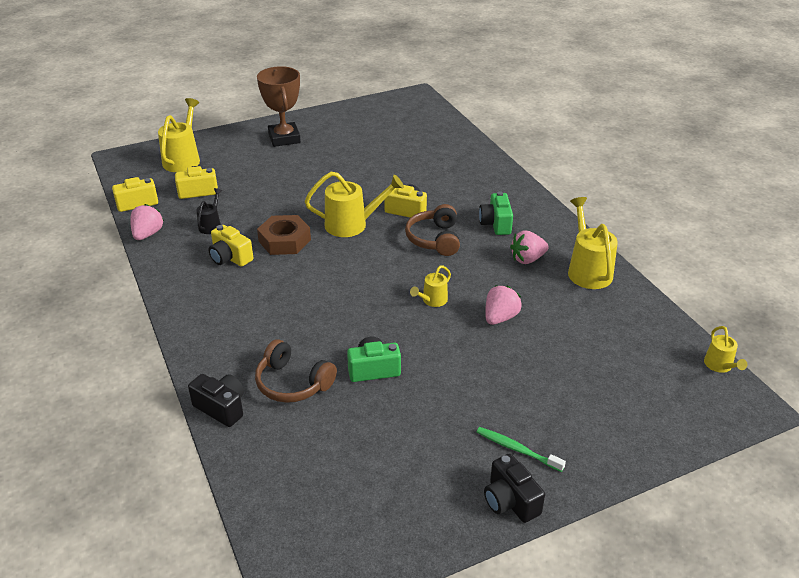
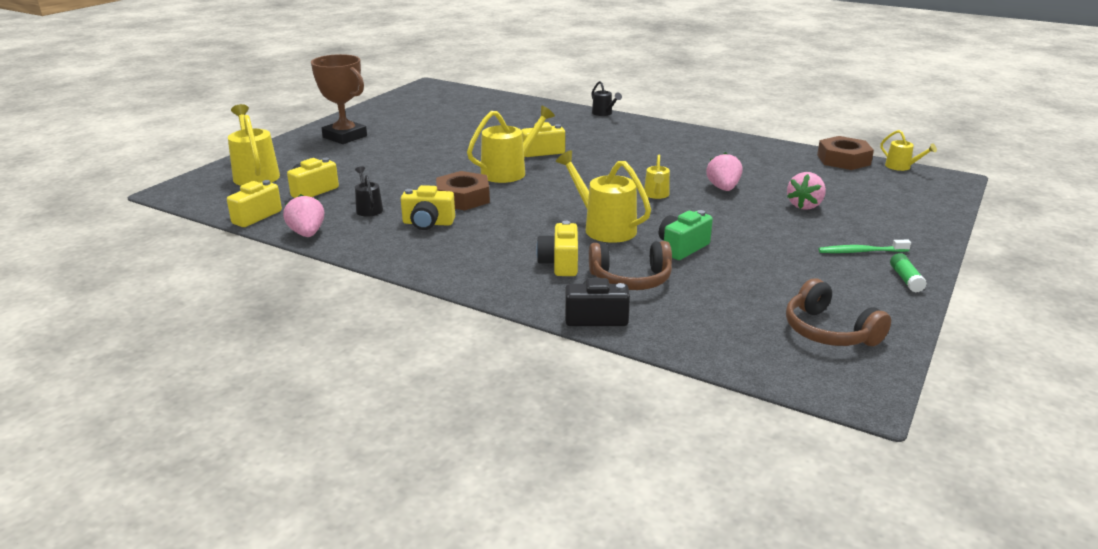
camera: 35 degrees left, 10 degrees down
(265, 342) = (560, 263): none -> yellow camera
(434, 239) = (595, 161): brown headphones -> brown headphones (829, 331)
(496, 224) = (628, 140): green camera -> none
(510, 501) = (905, 279): black camera -> green glue stick
(519, 181) = (604, 113): none -> black watering can
(527, 259) = (686, 152): pink strawberry -> pink strawberry (804, 205)
(587, 270) = (737, 146): yellow watering can -> yellow watering can (604, 228)
(670, 330) = (843, 160): none -> brown nut

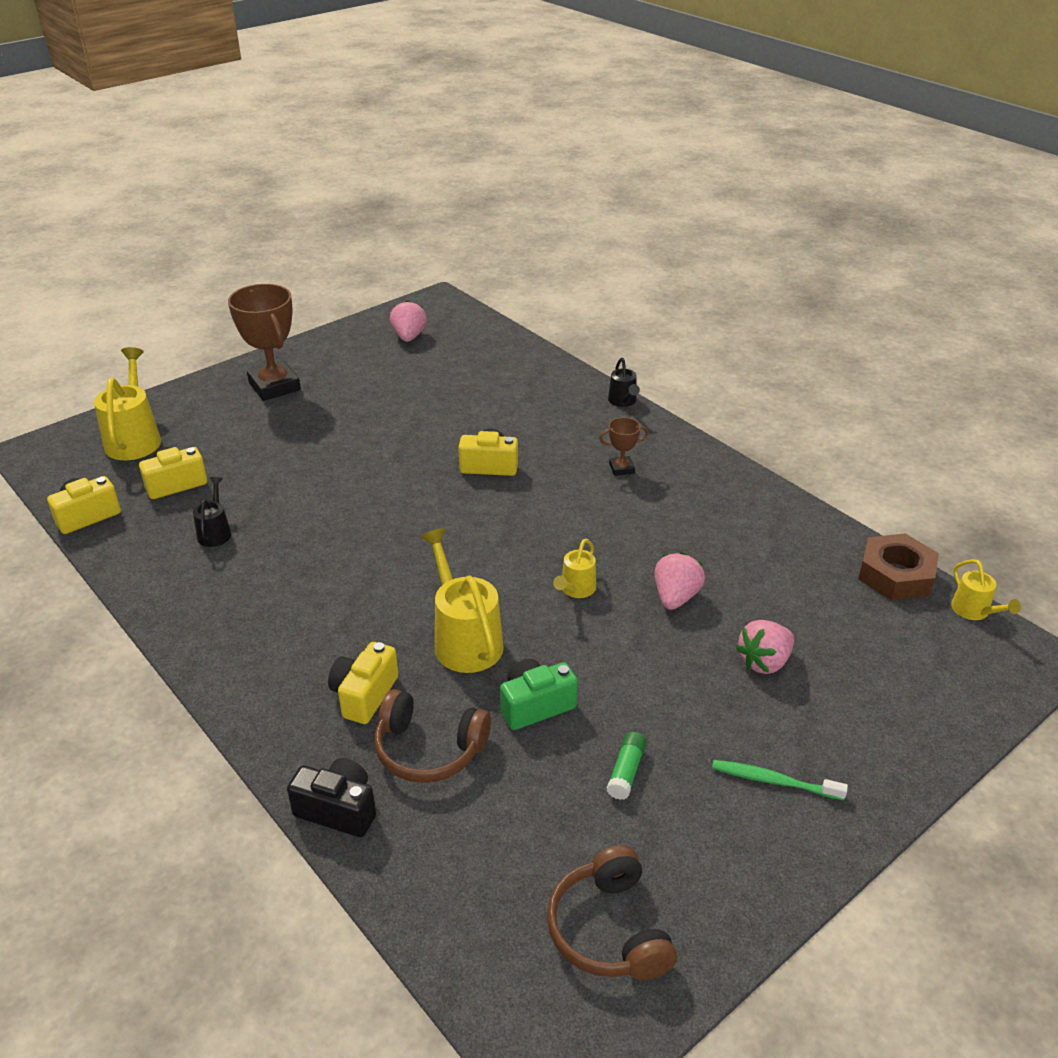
camera: 20 degrees right, 10 degrees up
(307, 233) = (122, 562): pink strawberry -> pink strawberry (409, 337)
(428, 223) = (263, 576): yellow camera -> none
(463, 198) = (334, 537): brown nut -> none
(509, 172) = (422, 498): yellow watering can -> none
(632, 141) = (621, 468): none -> brown trophy
(905, 279) = (795, 858): green glue stick -> green glue stick (626, 771)

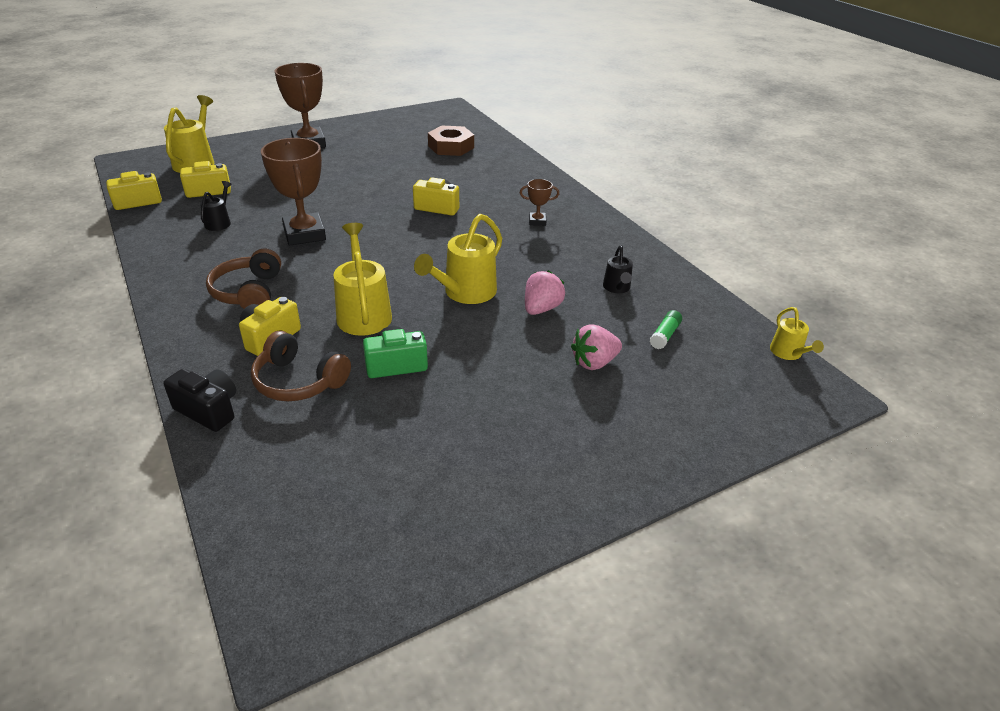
camera: 10 degrees right, 0 degrees up
(336, 533) = (304, 234): none -> brown trophy
(409, 337) = (418, 126): pink strawberry -> none
(576, 590) = (465, 293): yellow watering can -> yellow watering can, size x1.83
(609, 930) = (377, 533): brown headphones -> brown headphones (249, 292)
(623, 401) = (558, 181): black watering can -> black watering can (617, 288)
(626, 771) = (446, 421): green glue stick -> green glue stick (665, 335)
(774, 781) = (565, 448): green toothbrush -> none
(896, 575) = (730, 319): brown nut -> brown nut (451, 147)

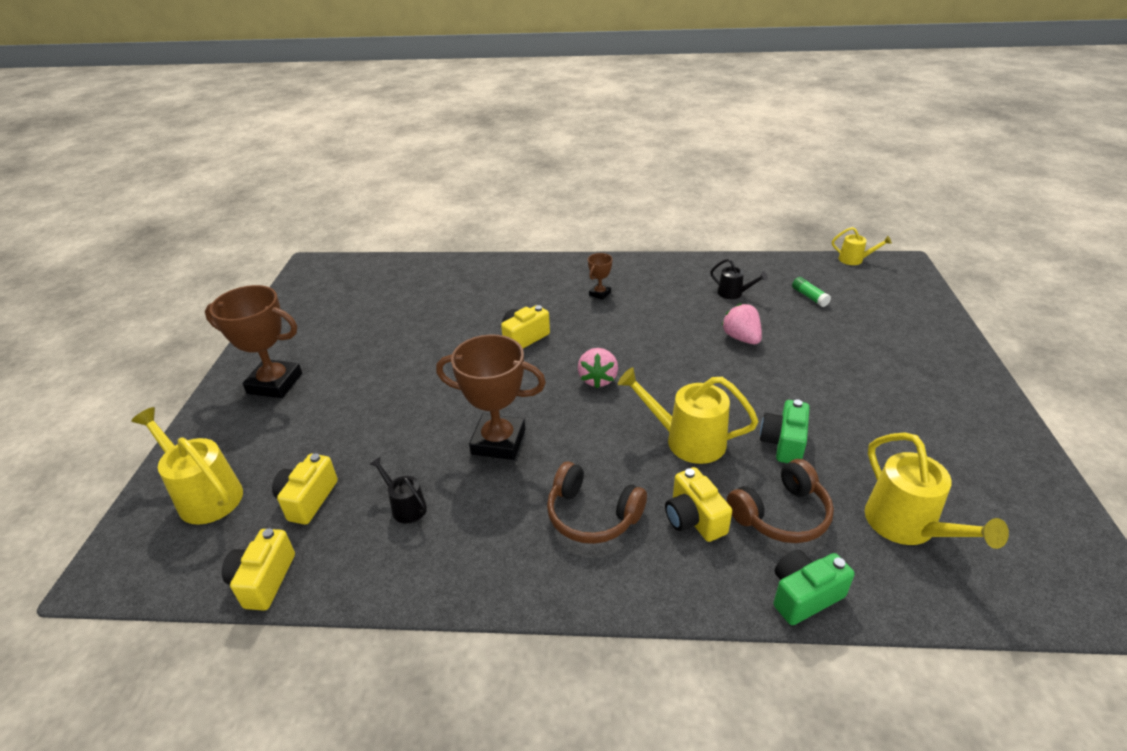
camera: 55 degrees left, 0 degrees up
(209, 410) = (804, 595): black camera -> green camera
(451, 147) = (404, 292): brown nut -> none
(465, 293) = (691, 369): yellow watering can -> yellow watering can (907, 526)
(594, 362) = (829, 339): pink strawberry -> pink strawberry (598, 379)

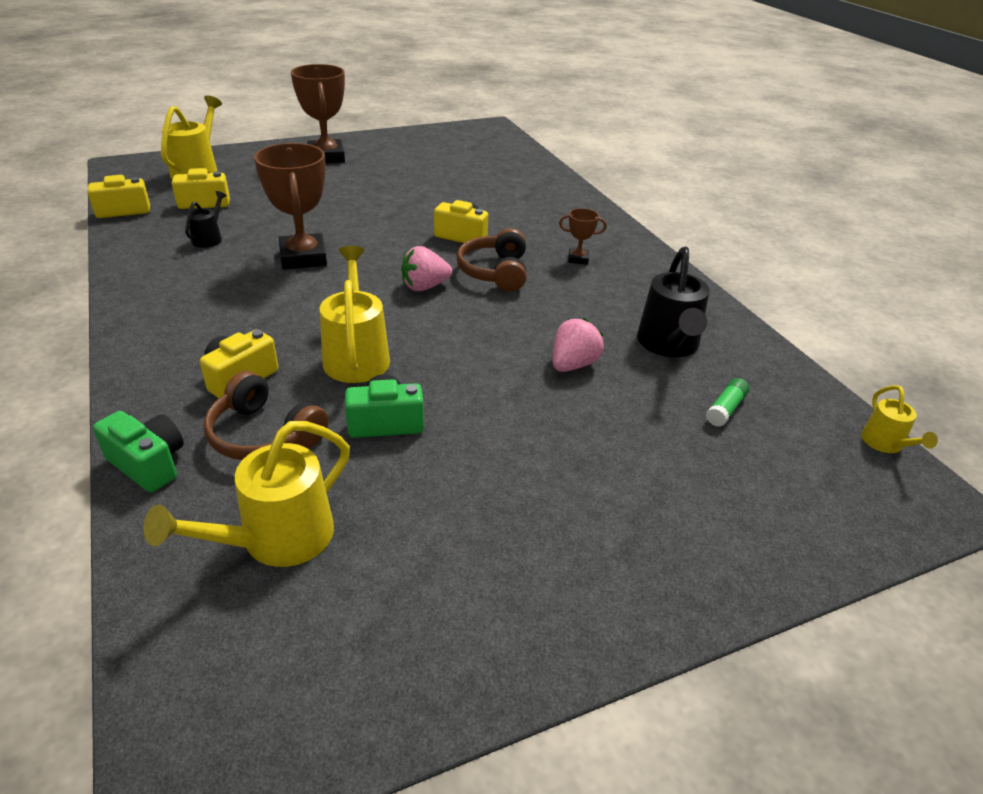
camera: 60 degrees right, 0 degrees up
(592, 515) = (226, 321): brown headphones -> brown headphones (495, 272)
(733, 293) = (669, 345): black watering can -> black watering can, size x1.83

